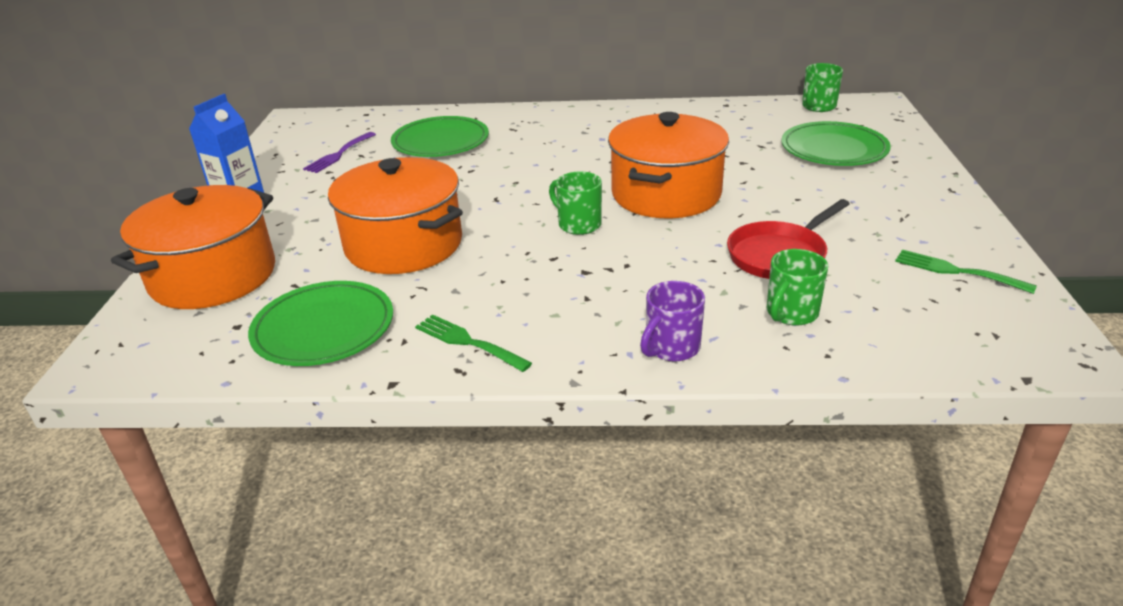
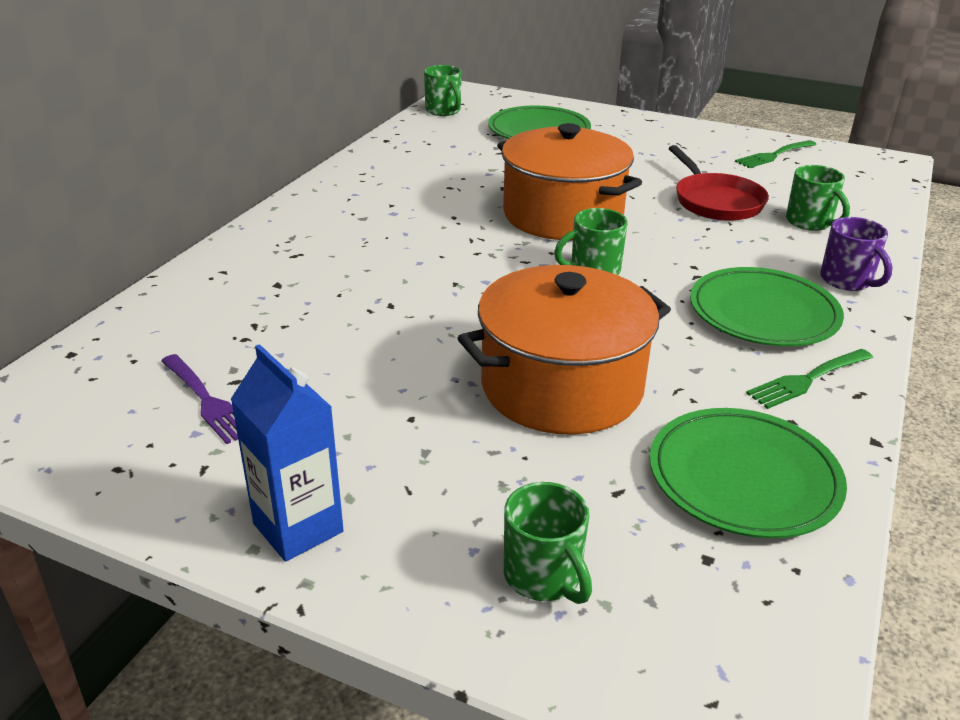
camera: 70 degrees left, 0 degrees up
(213, 276) = (544, 576): orange pot -> green mug
(440, 142) = (271, 309): green plate -> green plate (763, 313)

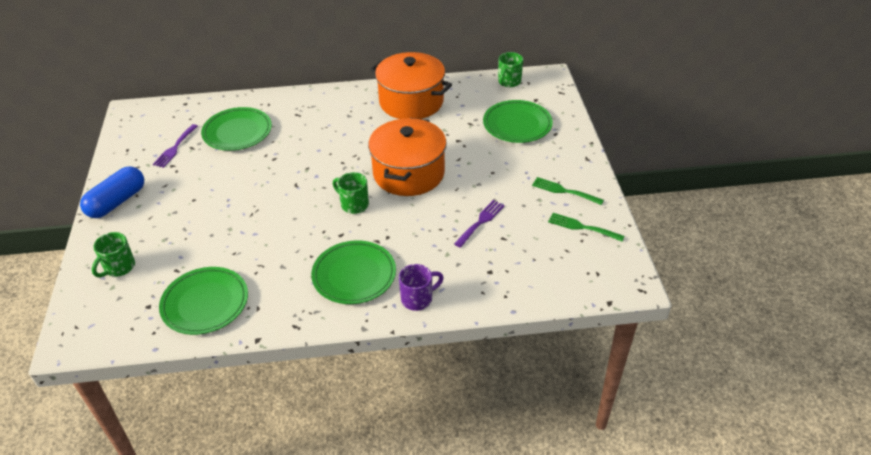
camera: 60 degrees right, 10 degrees up
(260, 320) = (237, 132): none -> green plate
(298, 528) = (117, 202): blue carton -> blue capsule
(561, 386) = (241, 230): orange pot -> orange pot (411, 102)
(715, 201) = (480, 222): red pan -> purple fork
(807, 380) = (297, 305): green fork -> green fork (564, 191)
(810, 222) = (486, 267): green mug -> none
(847, 281) = (418, 299): purple mug -> purple mug turned 150 degrees counterclockwise

